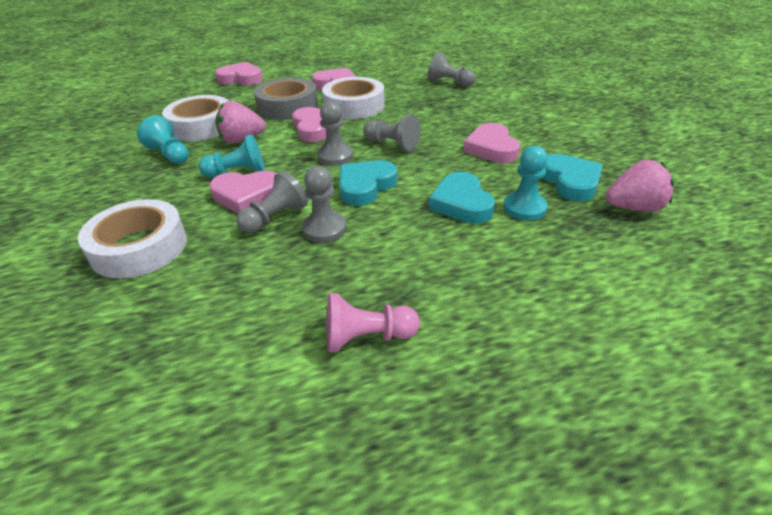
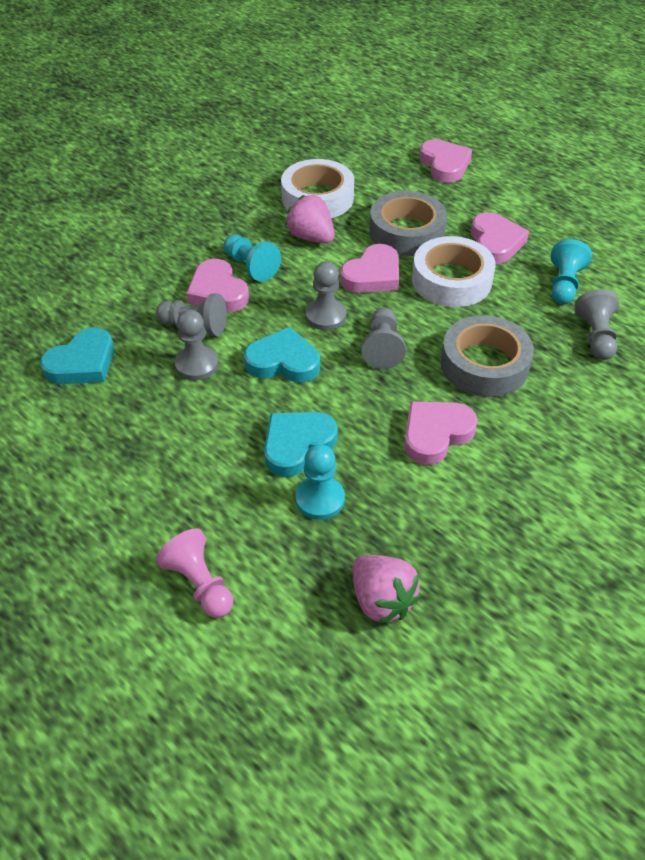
camera: 60 degrees right, 10 degrees up
(139, 247) = (114, 273): white tape -> none
(169, 154) = (252, 209): turquoise pawn -> turquoise pawn (564, 284)
(367, 337) = (74, 449): pink pawn -> pink pawn (200, 583)
(442, 117) = (484, 364): none -> grey tape
(570, 181) = (404, 527): turquoise heart -> turquoise heart (82, 363)

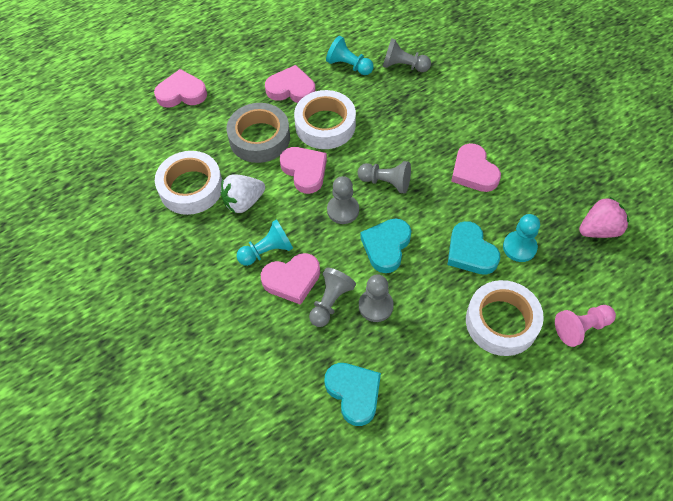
camera: 75 degrees left, 10 degrees up
(194, 489) = (501, 322): none -> white tape
(311, 237) = (243, 202): pink strawberry -> white strawberry
(484, 364) = (416, 130): grey tape -> none

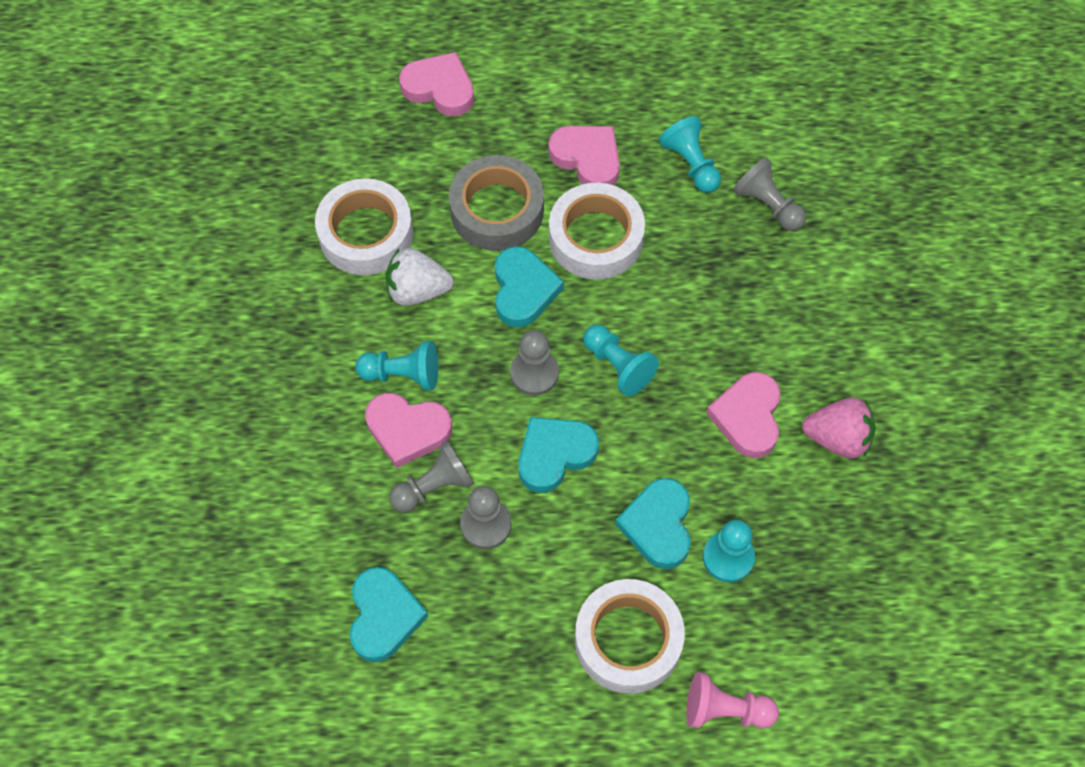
camera: 30 degrees right, 5 degrees up
(305, 171) = (523, 290): pink heart -> turquoise heart
(386, 182) = (618, 366): grey pawn -> turquoise pawn
(599, 230) = (857, 597): pink strawberry -> pink strawberry (837, 438)

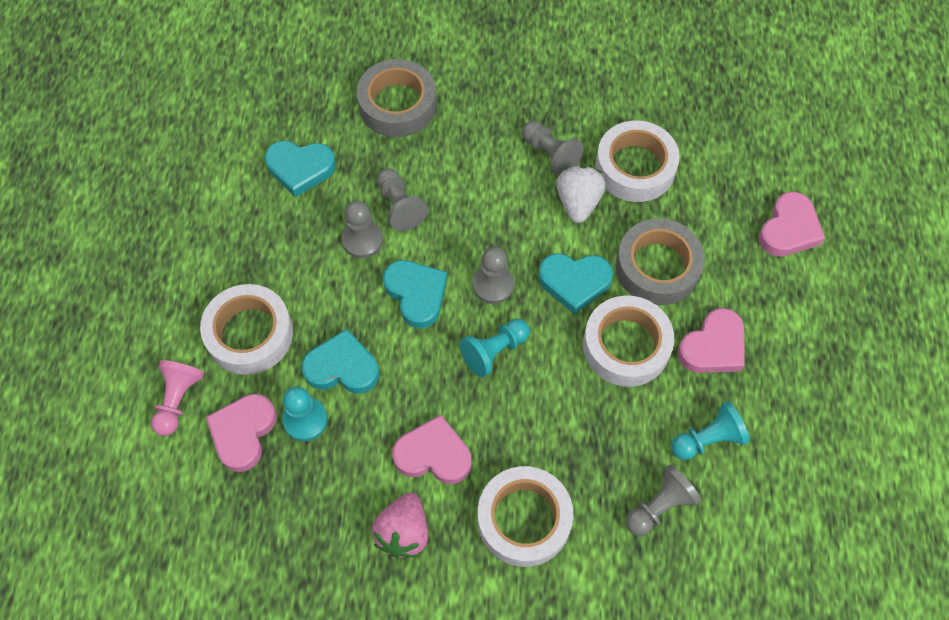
camera: 95 degrees right, 0 degrees up
(278, 506) = (397, 105): none -> grey tape
(351, 323) = (550, 154): none -> grey pawn
(403, 374) = (500, 189): turquoise pawn -> none
(407, 430) = (450, 190): pink heart -> pink heart (243, 433)
(803, 325) = (524, 519): none -> white tape

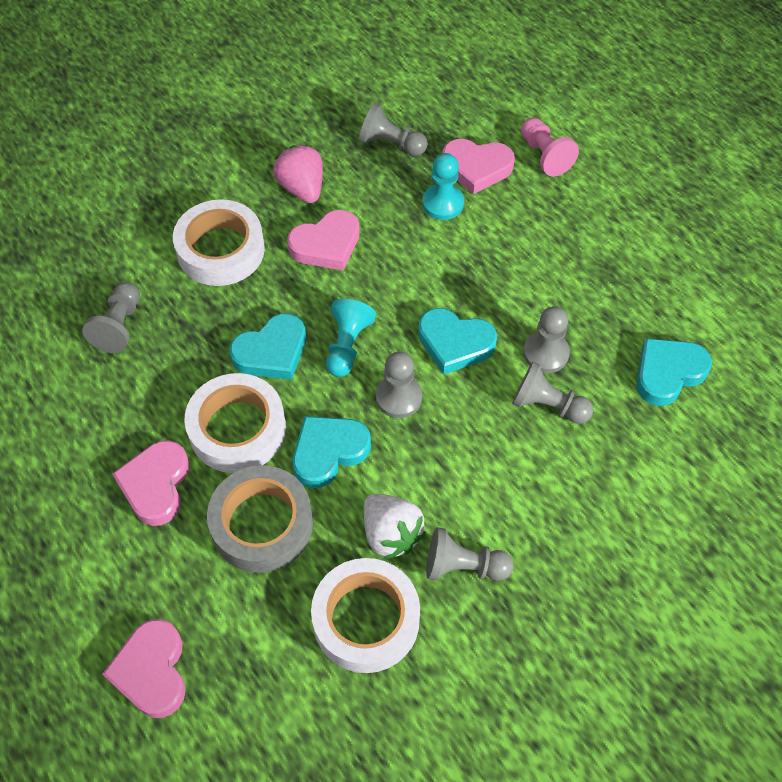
camera: 140 degrees right, 5 degrees down
(243, 433) = (477, 168): pink heart -> pink heart turned 120 degrees clockwise
(249, 334) = (548, 226): white tape -> none
(285, 519) = (391, 144): none -> grey pawn
(342, 367) = (454, 252): turquoise heart -> turquoise heart (272, 352)
(397, 105) = (660, 503): grey tape -> none
(708, 439) = (110, 402): turquoise pawn -> none

